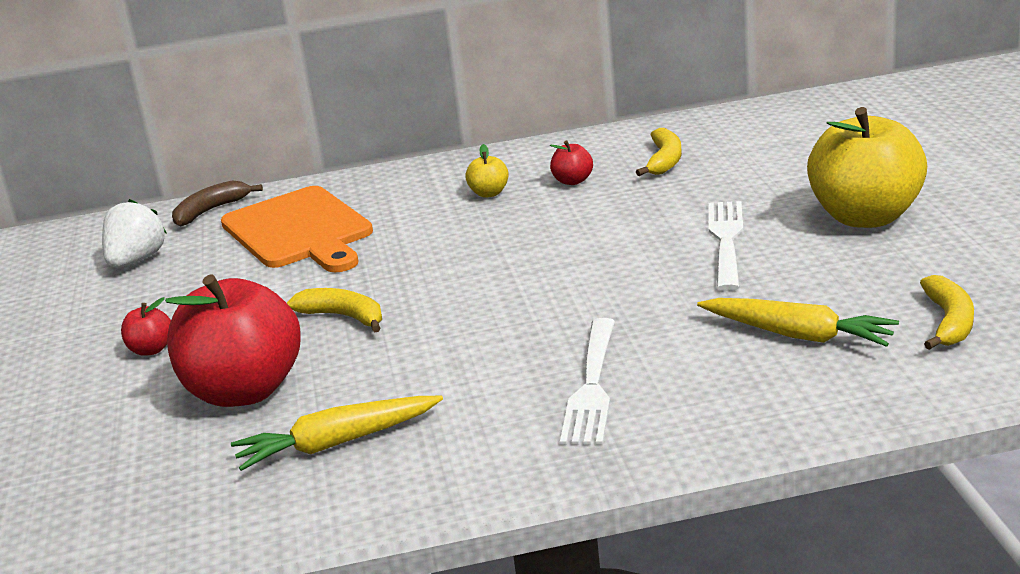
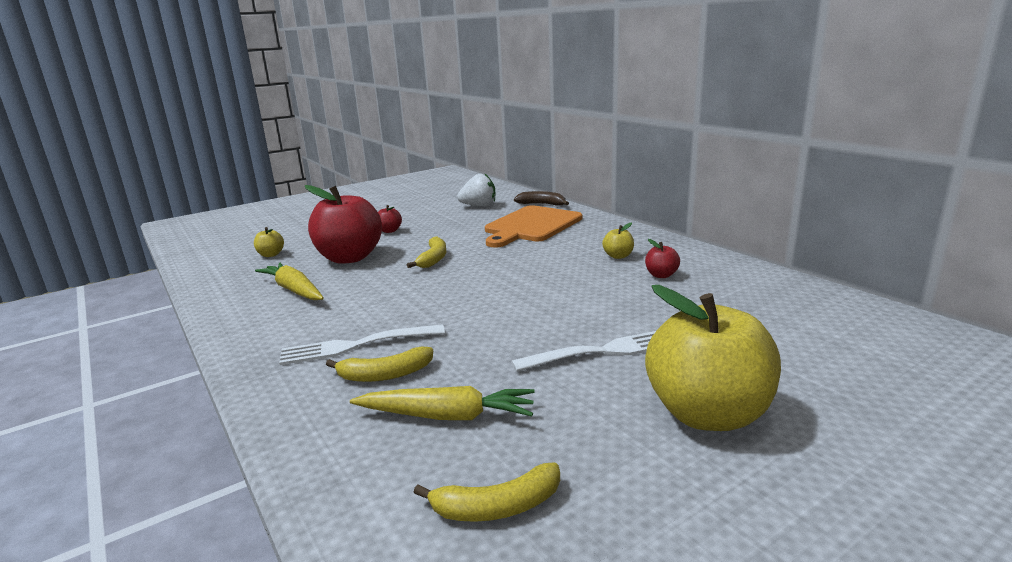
camera: 65 degrees right, 5 degrees down
(116, 478) = (271, 255): none -> yellow apple
(664, 161) = (731, 298): yellow banana -> yellow banana (385, 375)
(798, 335) = (447, 416): yellow carrot -> yellow carrot turned 90 degrees counterclockwise

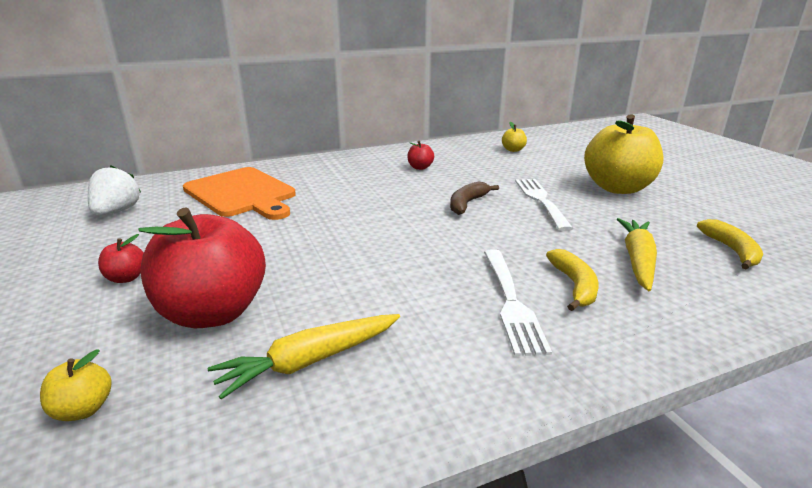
camera: 80 degrees left, 5 degrees up
(433, 259) = (288, 250): yellow banana -> none
(542, 204) = (174, 181): brown banana -> brown banana (467, 204)
(618, 256) = (368, 173): yellow apple -> yellow apple (513, 150)

